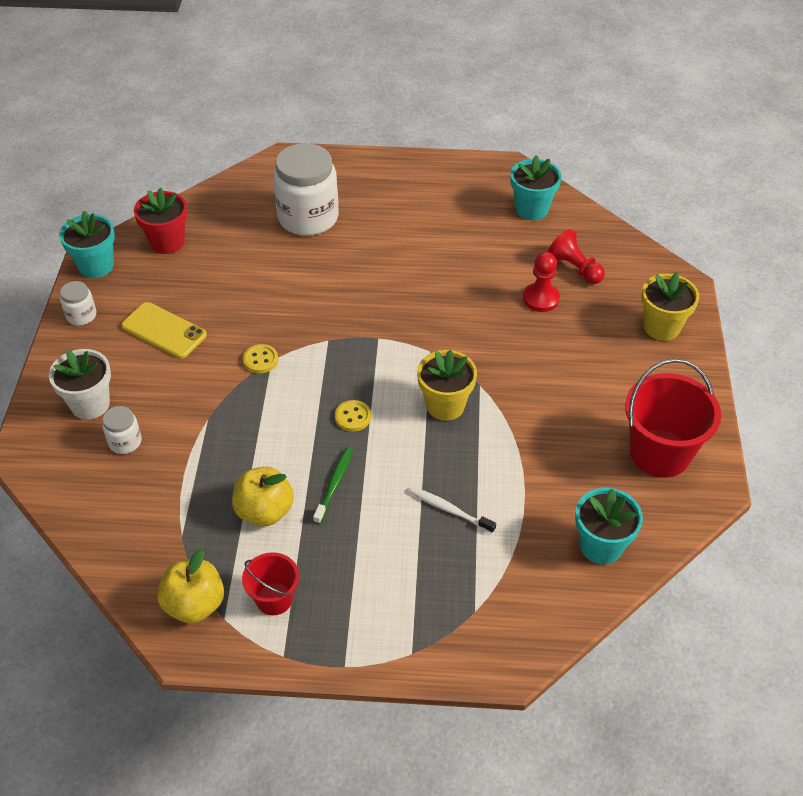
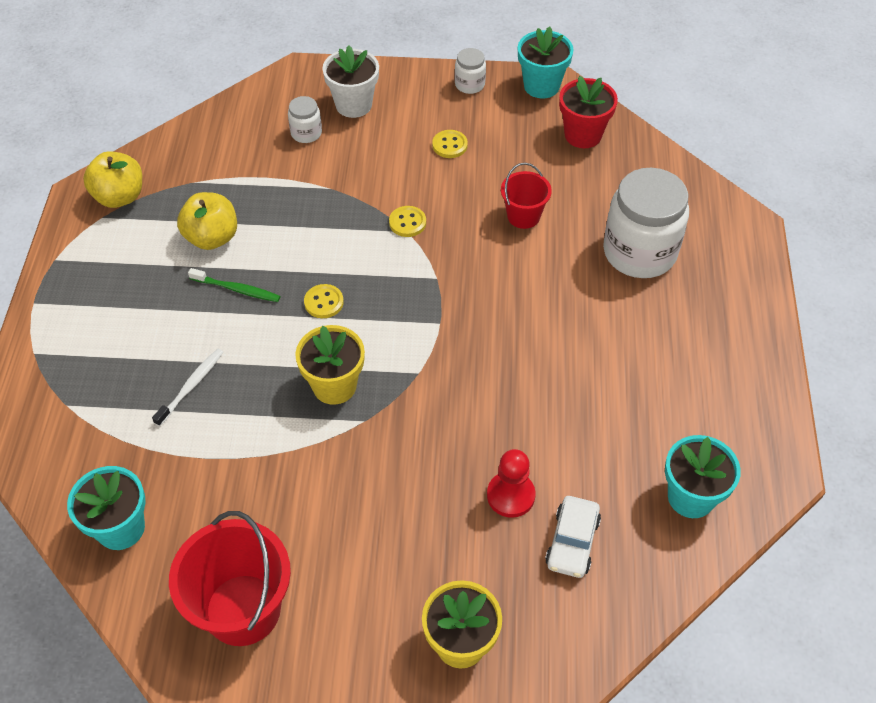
camera: 90 degrees right, 5 degrees up
(164, 330) = (449, 145): yellow phone -> yellow button
(274, 599) = (114, 250): red bucket -> red bucket (523, 216)
(574, 268) = (572, 542): red pawn -> white car

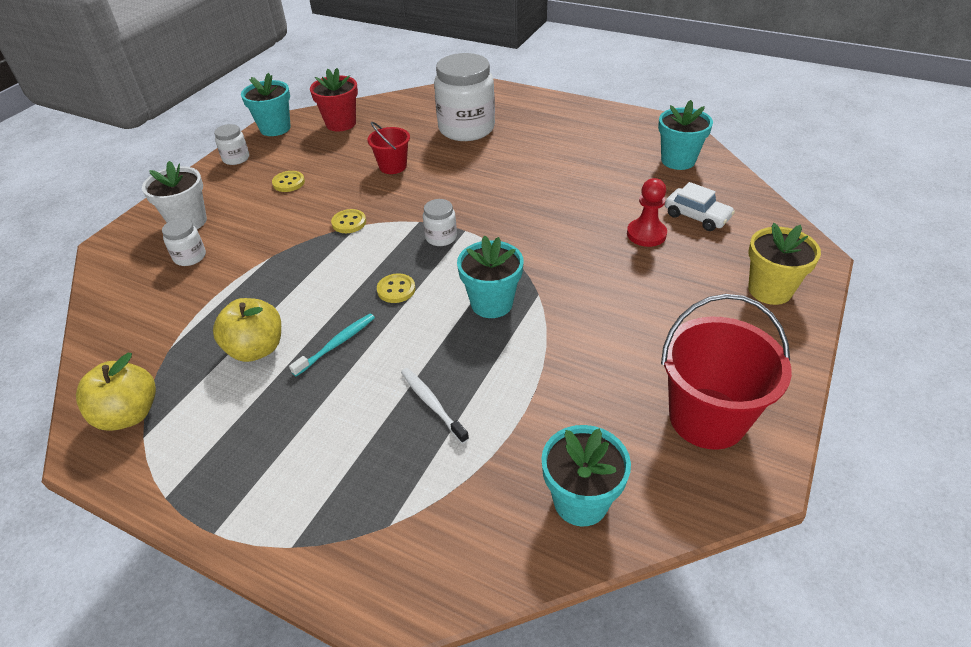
camera: 65 degrees left, 10 degrees down
(236, 289) = (336, 344): green toothbrush -> turquoise toothbrush
(334, 386) = (491, 303): yellow flower pot -> turquoise flower pot
(418, 307) = (441, 237): none -> white jar

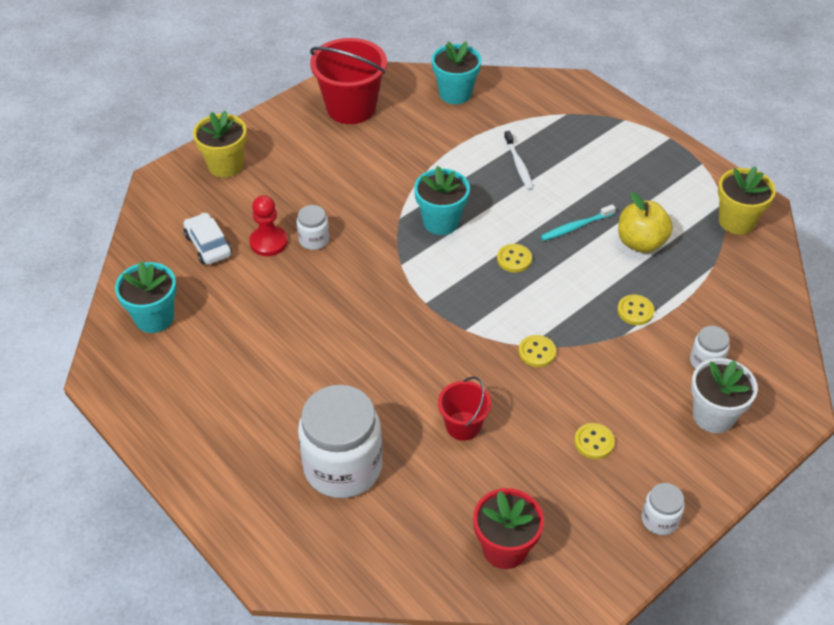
camera: 160 degrees left, 5 degrees up
(129, 414) = (736, 221): yellow apple -> yellow flower pot
(260, 278) = (635, 311): none -> yellow button
(275, 128) = (601, 575): turquoise flower pot -> none
(441, 237) = (452, 301): white jar -> white jar (314, 240)

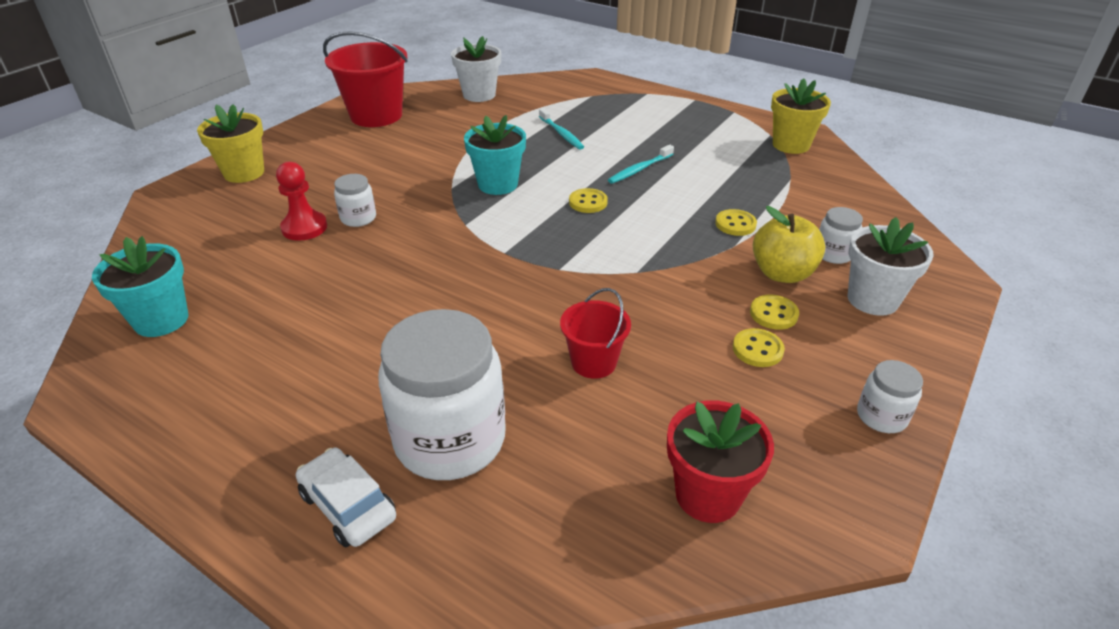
camera: 15 degrees left, 10 degrees down
(208, 245) = (229, 241): white car -> white car (348, 506)
(455, 93) = (479, 95): turquoise flower pot -> white flower pot
(518, 165) = (561, 133): white toothbrush -> turquoise toothbrush
(537, 352) = (649, 276): yellow button -> yellow button (773, 314)
(641, 242) = (710, 172): yellow apple -> yellow apple (782, 273)

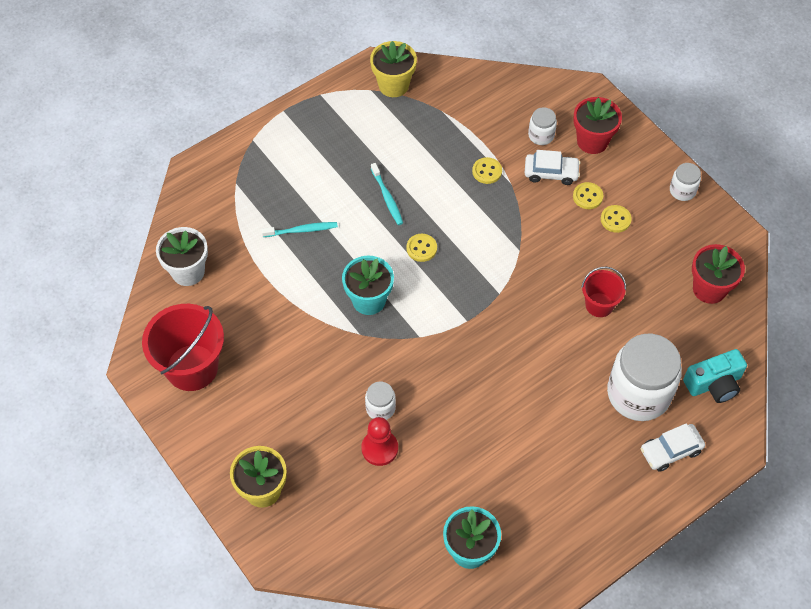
camera: 70 degrees left, 20 degrees up
(507, 544) = (714, 384): none -> turquoise camera
(782, 273) = (551, 173): yellow apple -> white car
(872, 299) = (592, 141): white flower pot -> red flower pot

